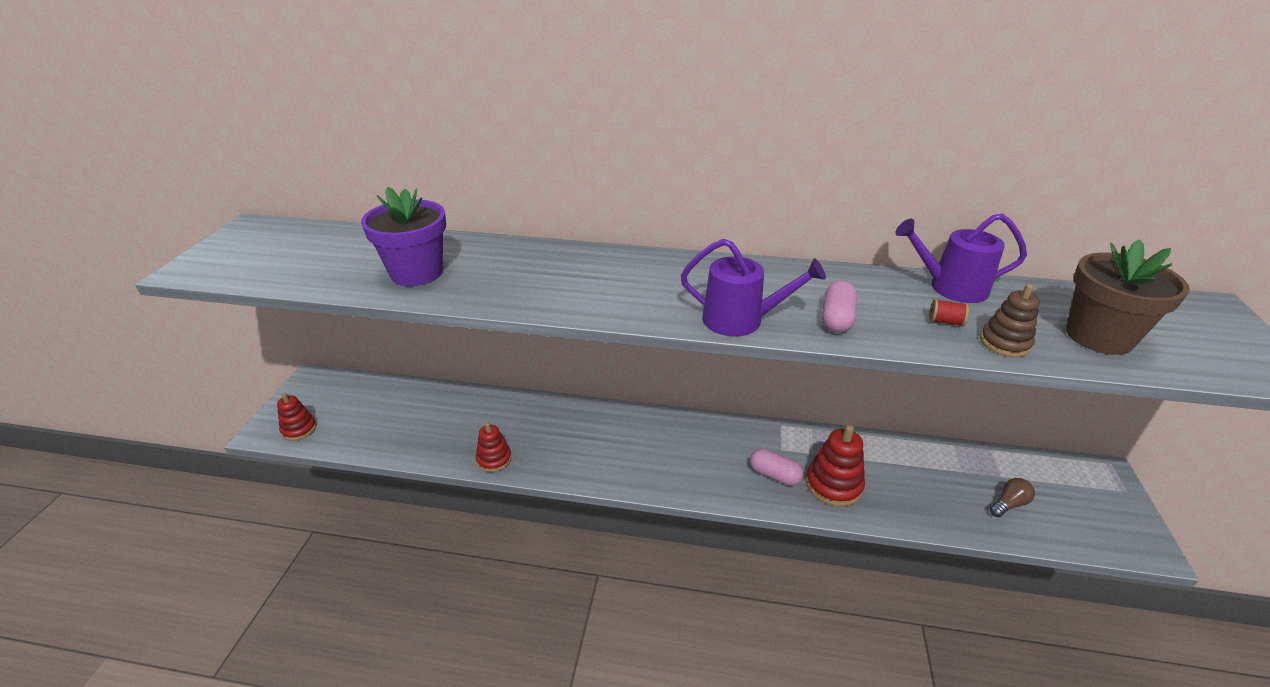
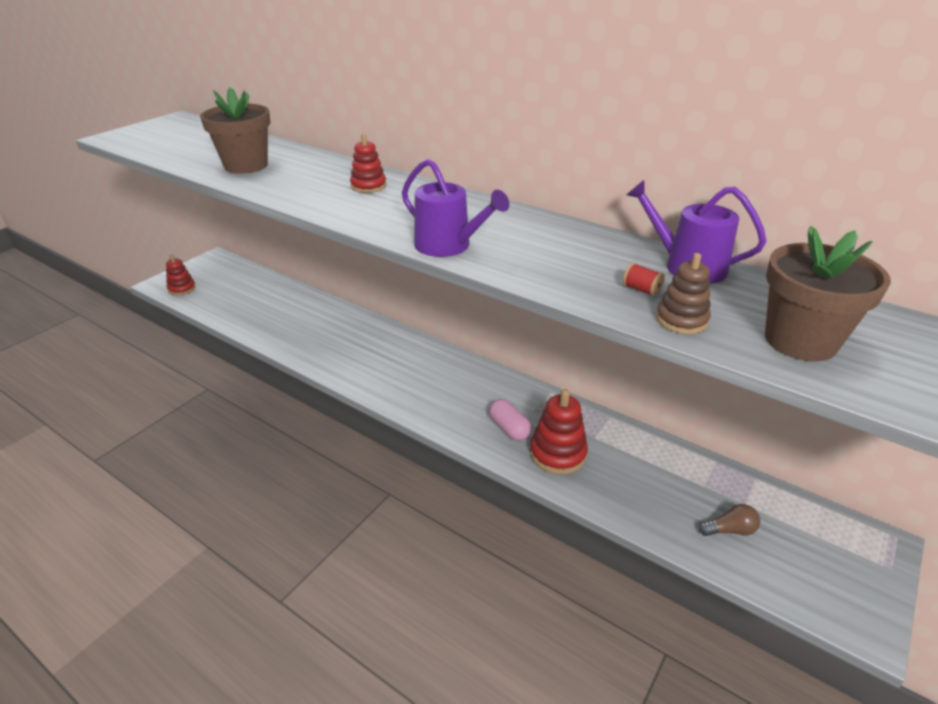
camera: 25 degrees right, 0 degrees up
(417, 273) = (246, 165): purple flower pot -> brown flower pot
(494, 459) = (293, 346): red stacking toy -> red stacking toy (368, 186)
(836, 319) = (535, 264): pink capsule -> none

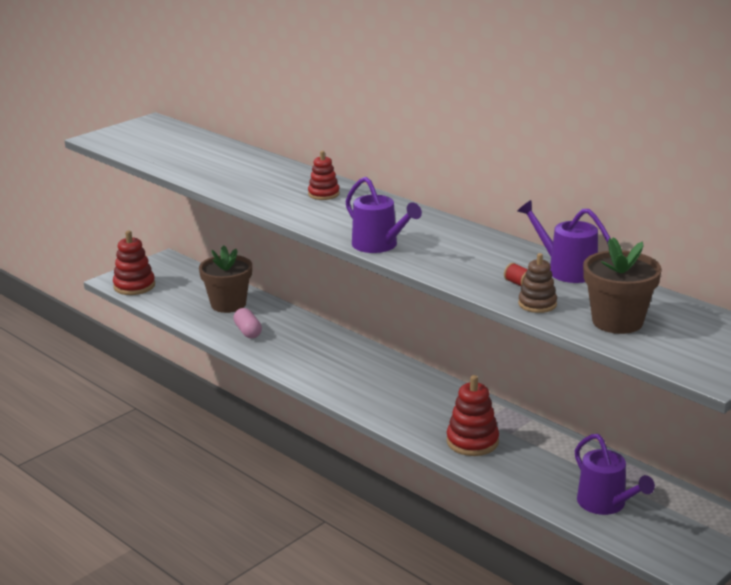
camera: 10 degrees right, 10 degrees down
(182, 288) = (134, 286): red stacking toy -> red stacking toy, size x1.55
(246, 165) = (218, 171): brown flower pot -> brown flower pot (228, 304)
(509, 428) = (433, 420): pink capsule -> pink capsule (248, 332)
(730, 530) = (605, 503): brown light bulb -> purple watering can

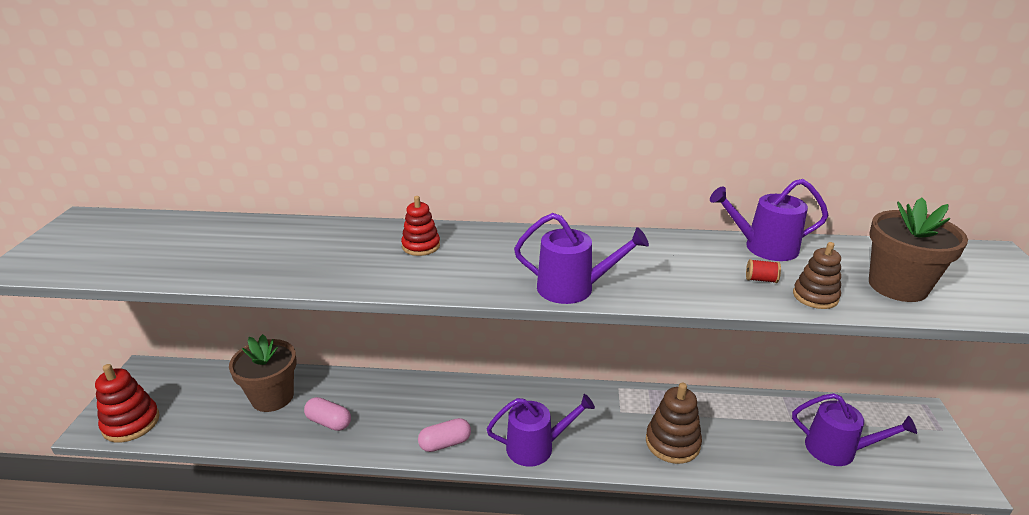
camera: 40 degrees left, 5 degrees up
(308, 373) = (445, 443): none -> pink capsule
(367, 401) = (536, 447): none -> purple watering can
(472, 441) = (672, 443): red stacking toy -> brown stacking toy

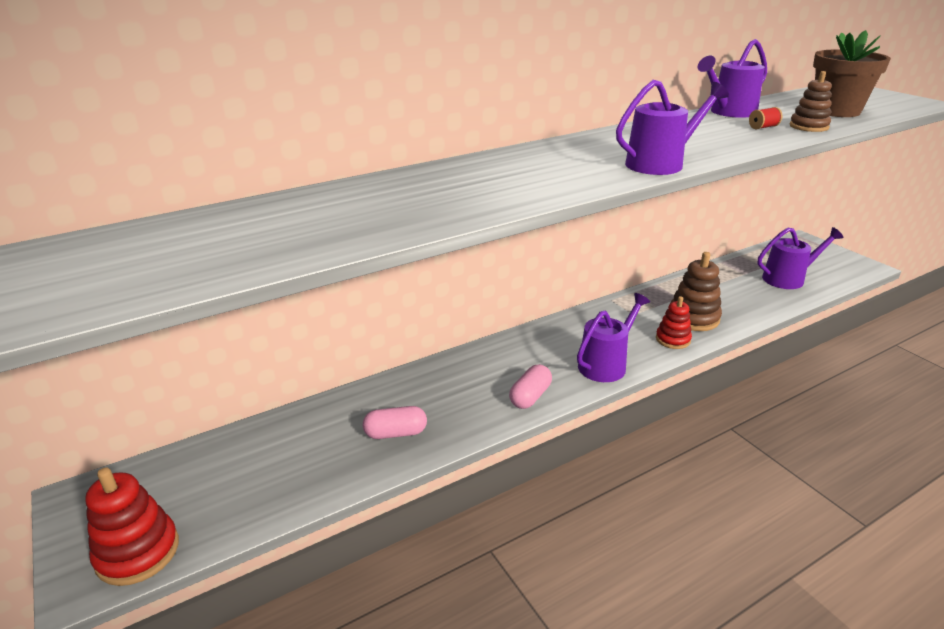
camera: 35 degrees left, 0 degrees up
(272, 397) = (300, 442): brown flower pot -> none
(421, 246) = (480, 174): red stacking toy -> red stacking toy (673, 339)

